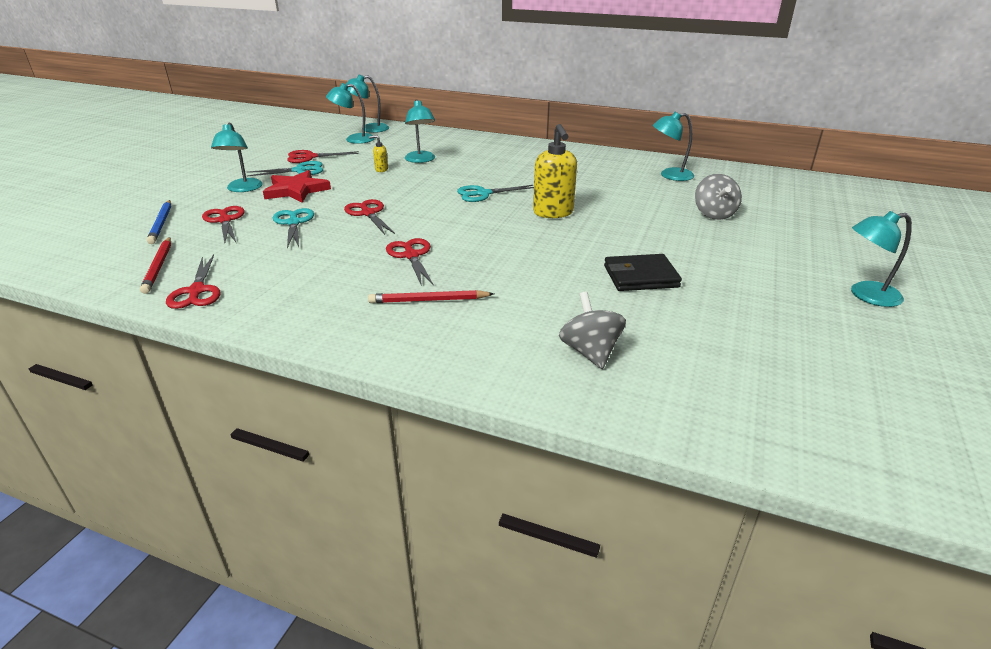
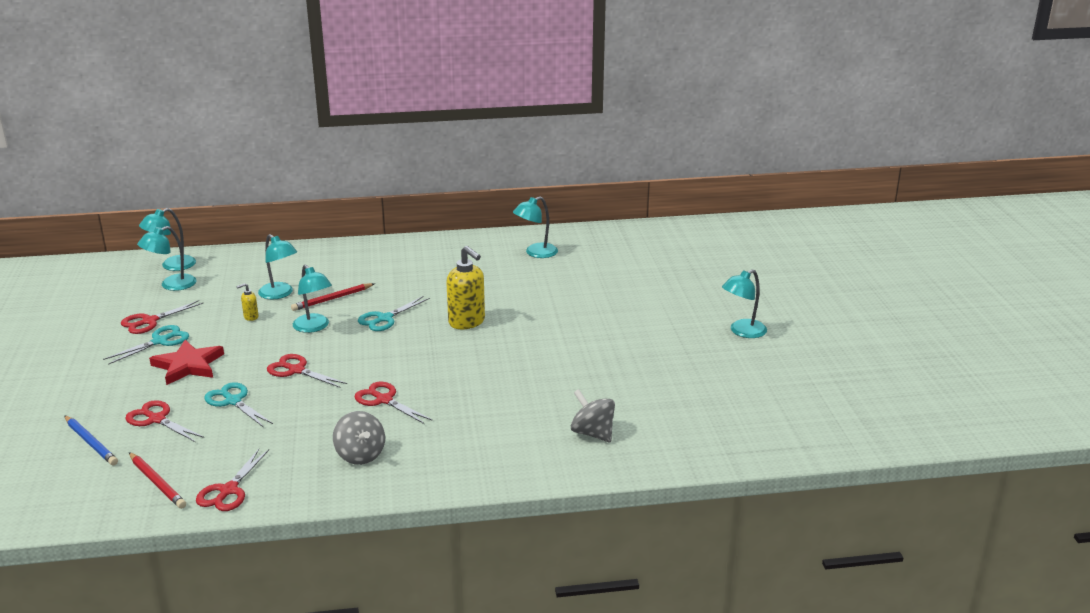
camera: 30 degrees left, 5 degrees down
(196, 291) = (228, 490): red scissors -> red scissors turned 60 degrees clockwise
(243, 189) = (125, 380): turquoise lamp -> turquoise lamp (314, 327)
(428, 300) = (440, 433): red pencil -> red pencil (332, 299)
(640, 276) = (583, 363): black wallet -> none
(714, 214) = (599, 287): grey spinning top -> grey spinning top (360, 455)

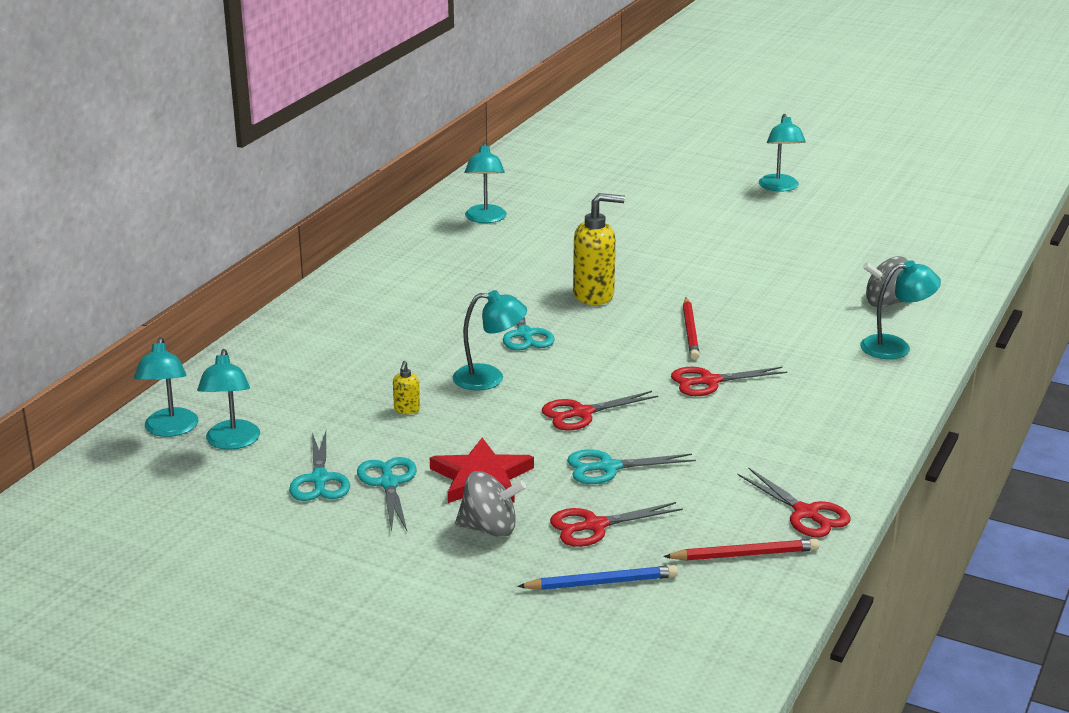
camera: 55 degrees left, 0 degrees up
(149, 321) = (319, 479): red scissors -> turquoise scissors
(280, 294) = (371, 378): turquoise lamp -> turquoise lamp (895, 347)
(332, 299) = (432, 351): red pencil -> red pencil (690, 331)
(360, 455) = (809, 422): grey spinning top -> grey spinning top (489, 528)

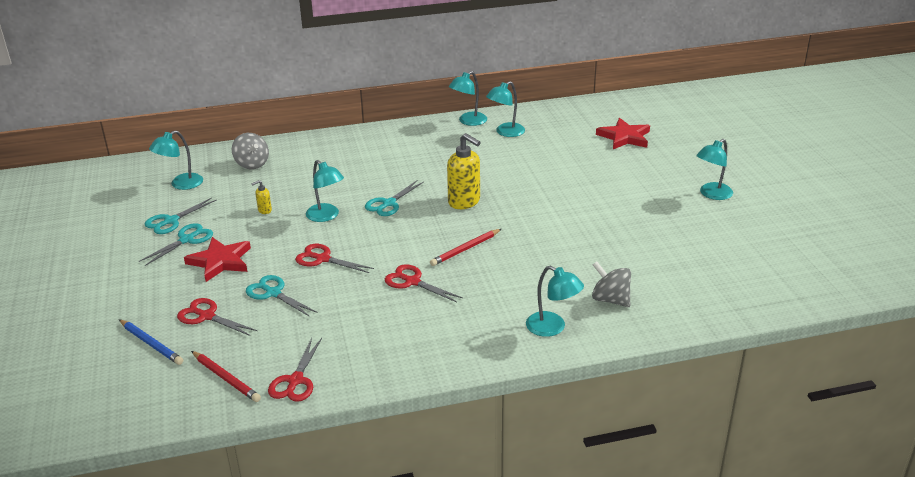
camera: 50 degrees right, 5 degrees up
(170, 430) = (175, 165): turquoise lamp -> turquoise lamp (468, 121)
(489, 528) = (172, 287): grey spinning top -> grey spinning top (252, 164)
(606, 174) = (624, 137): none -> red star

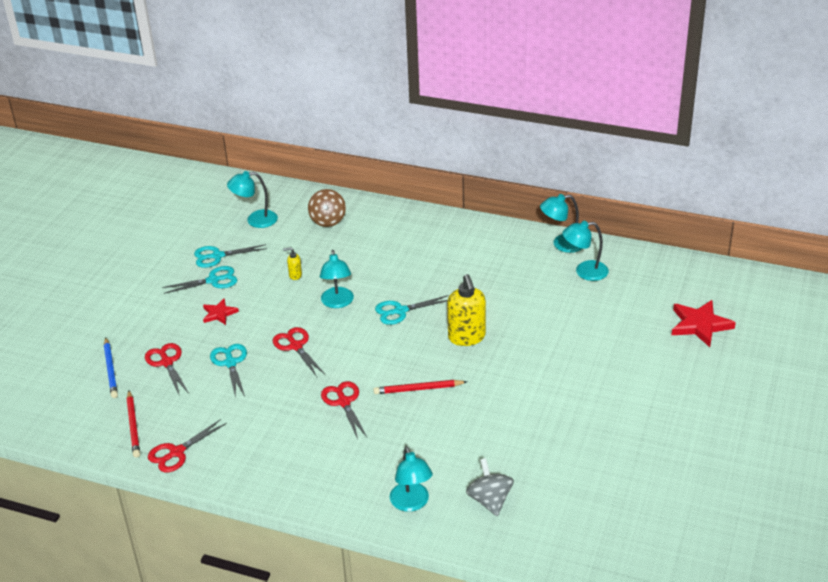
camera: 35 degrees right, 5 degrees up
(220, 261) = (219, 313): red star -> red star, size x0.59
(252, 164) = (328, 220): grey spinning top -> brown spinning top
(711, 194) = (715, 432): turquoise lamp -> none

